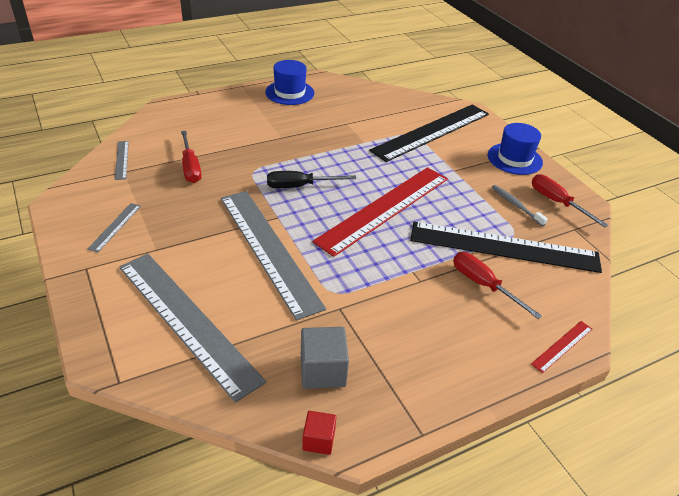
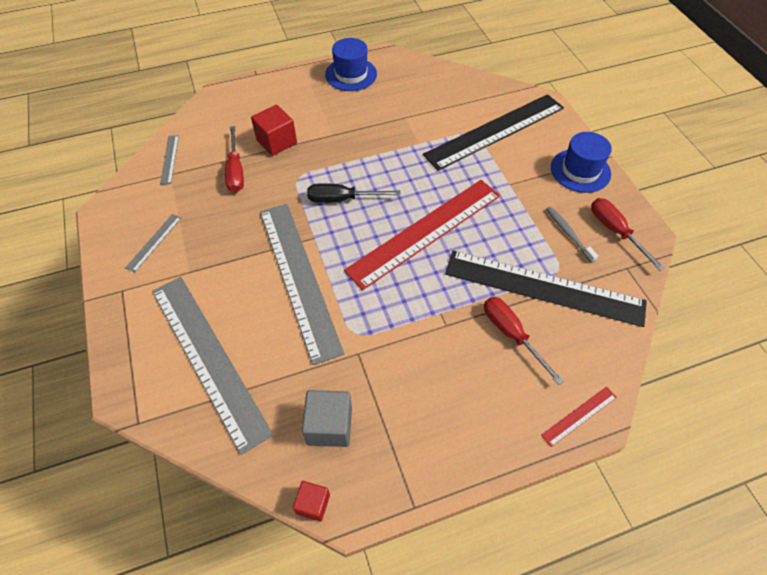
camera: 10 degrees right, 15 degrees up
(227, 144) = (276, 142): none -> red cube

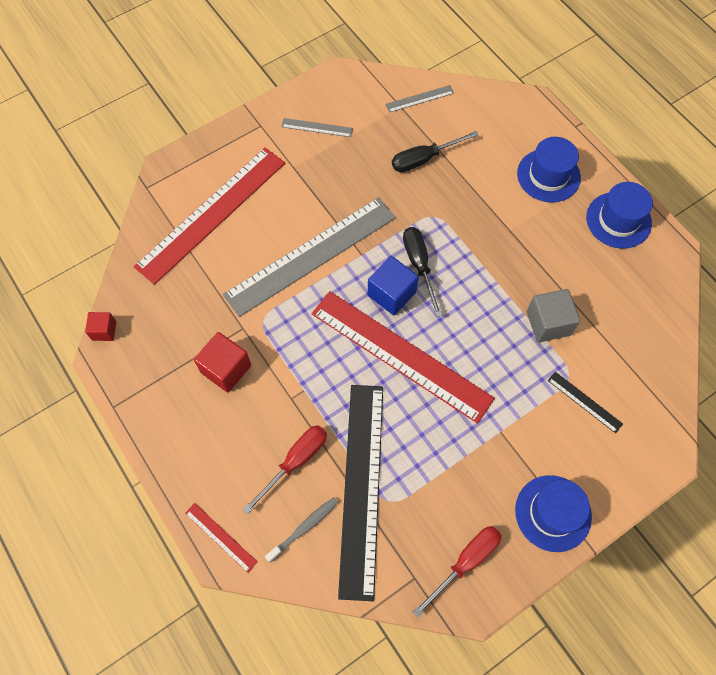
camera: 75 degrees right, 10 degrees up
(208, 358) = (212, 214): grey ruler -> red ruler
(236, 171) = (424, 159): red screwdriver -> black screwdriver
(276, 142) = (478, 181): red cube -> red cube (226, 369)
(293, 100) = (548, 175): none -> blue hat
(329, 426) = (170, 324): grey cube -> grey cube (548, 323)
(363, 224) = (391, 294): none -> blue cube
(495, 131) = (584, 402): black ruler -> black ruler, size x0.40
(568, 233) = (445, 507): grey toothbrush -> grey toothbrush (304, 528)

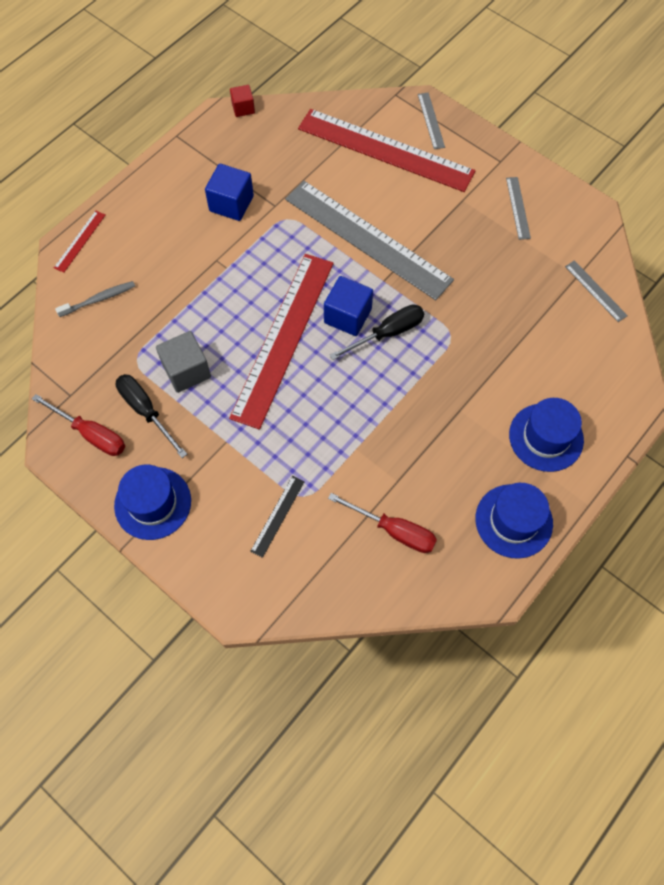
camera: 75 degrees right, 0 degrees up
(191, 166) = (431, 120): none -> grey ruler
(226, 369) = (231, 203): red cube -> blue cube
(295, 462) = (157, 278): red screwdriver -> red screwdriver (394, 530)
(304, 528) = (99, 299): grey toothbrush -> grey toothbrush turned 60 degrees counterclockwise
(361, 487) = (144, 335): black ruler -> none
(424, 159) = (518, 311): black screwdriver -> black screwdriver (146, 411)
(548, 323) = (358, 466): grey cube -> grey cube (186, 371)

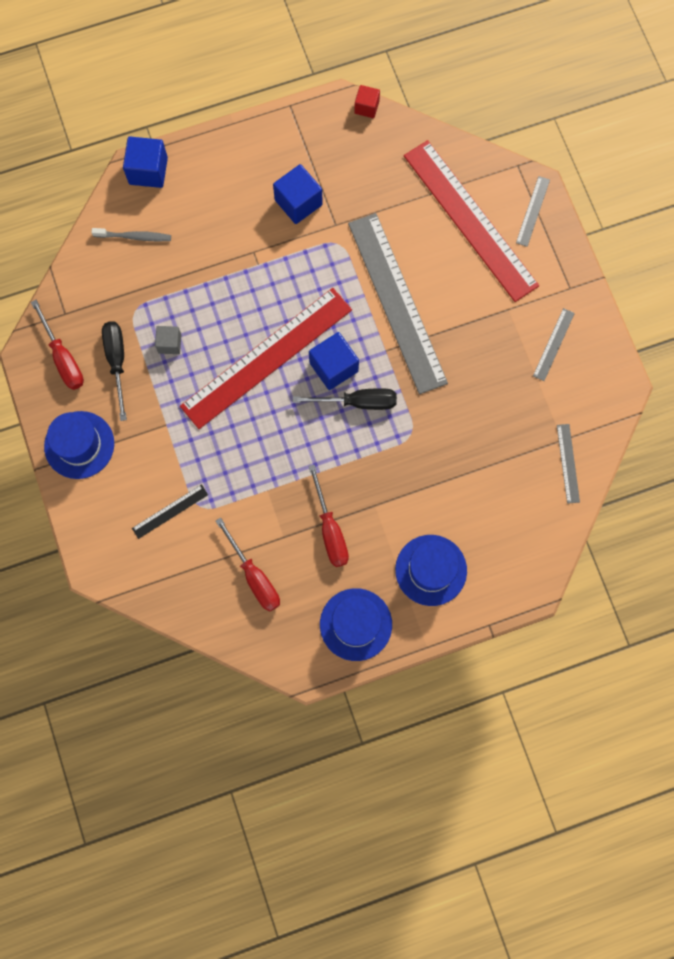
camera: 30 degrees right, 10 degrees up
(80, 241) = (148, 171): red ruler -> blue cube
(186, 371) = (169, 343): grey cube -> grey cube, size x0.60
(435, 451) = (330, 530): none -> red screwdriver

